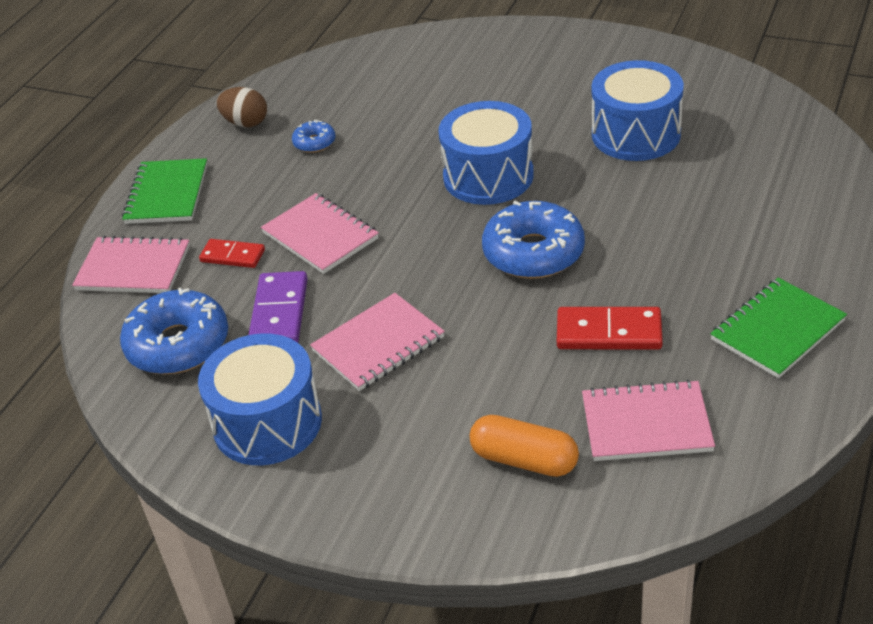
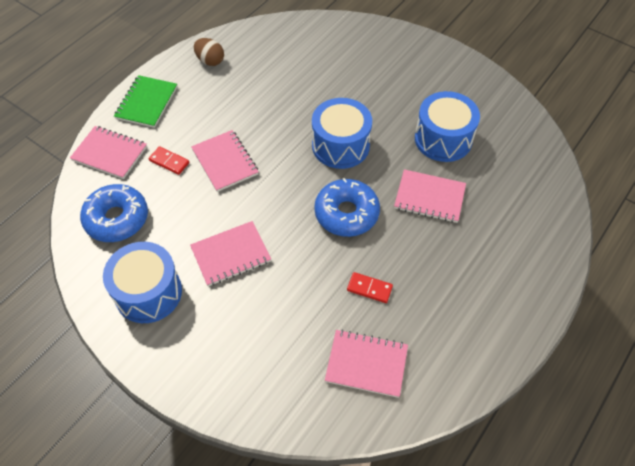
camera: 10 degrees right, 15 degrees up
(279, 312) = (182, 213): purple domino -> none
(314, 143) = (246, 88): blue donut -> none
(524, 460) = (285, 367): orange capsule -> none
(609, 333) = (369, 288): red domino -> red domino, size x0.65
(648, 205) = (429, 197): none -> pink notebook
(777, 330) = (472, 319): green notebook -> none

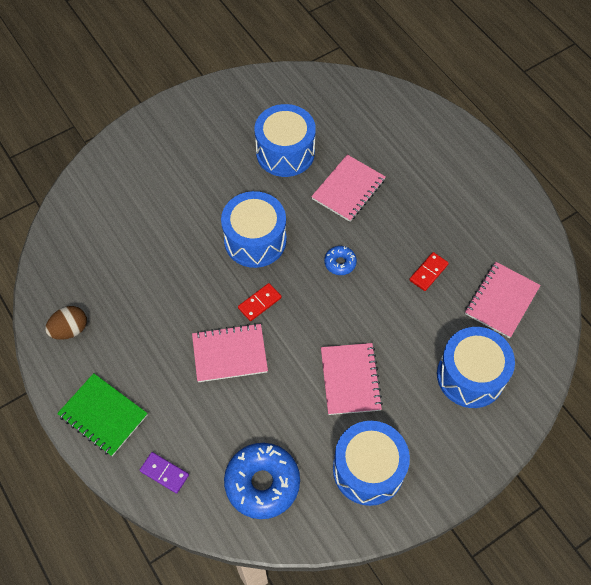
camera: 70 degrees left, 5 degrees up
(110, 153) = (164, 473): pink notebook -> purple domino
(169, 162) = (205, 410): red domino -> red domino (259, 303)
(269, 355) = (470, 376): none -> blue drum
(346, 213) = (340, 263): blue donut -> blue donut, size x0.49

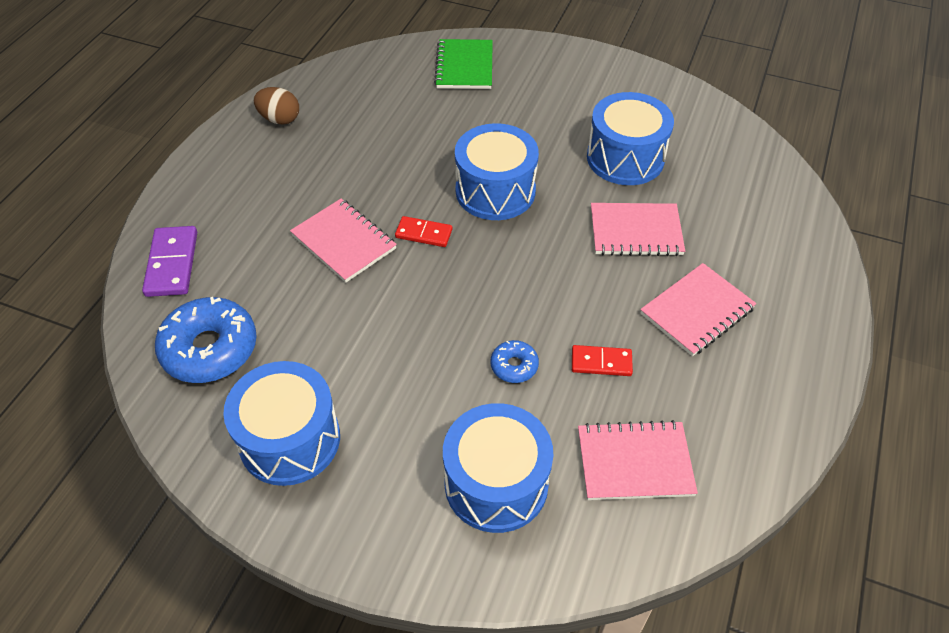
camera: 55 degrees right, 10 degrees down
(103, 415) = (205, 187): green notebook -> green notebook (464, 66)
(164, 473) = (172, 264): purple domino -> purple domino, size x1.55
(340, 263) = (534, 273): blue donut -> blue donut (514, 366)
(350, 379) = (394, 361): pink notebook -> pink notebook (697, 311)

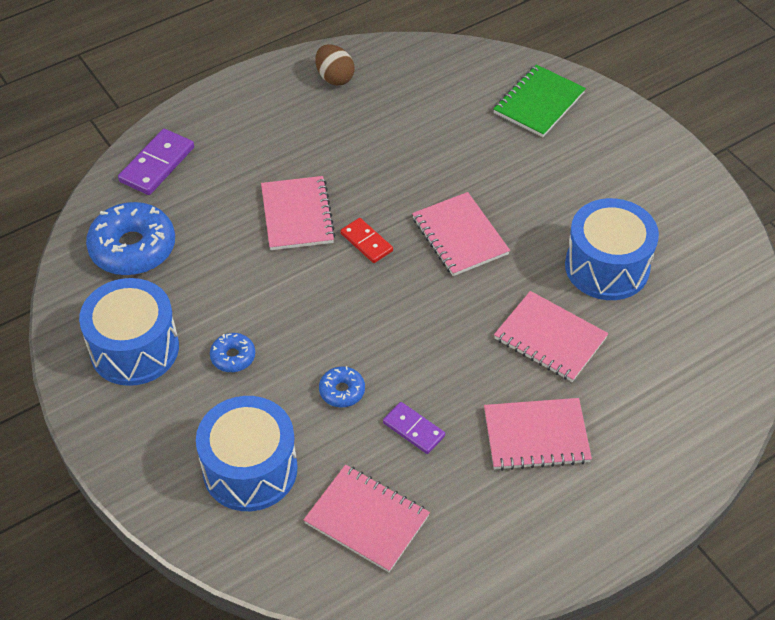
camera: 35 degrees right, 0 degrees up
(392, 392) = (233, 357): none -> blue donut
(495, 191) = (459, 236): blue drum -> pink notebook
(601, 362) = (413, 429): red domino -> purple domino

